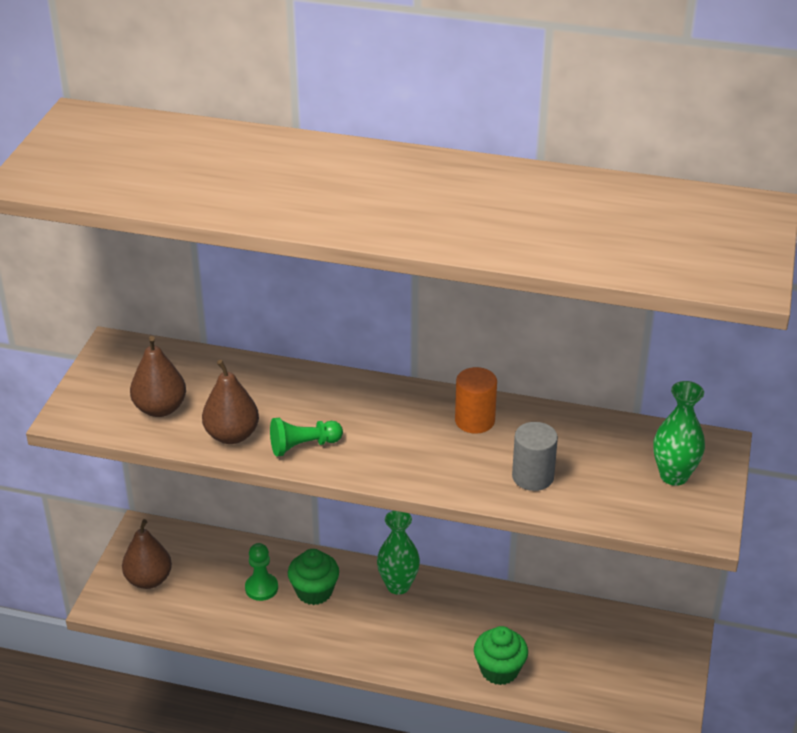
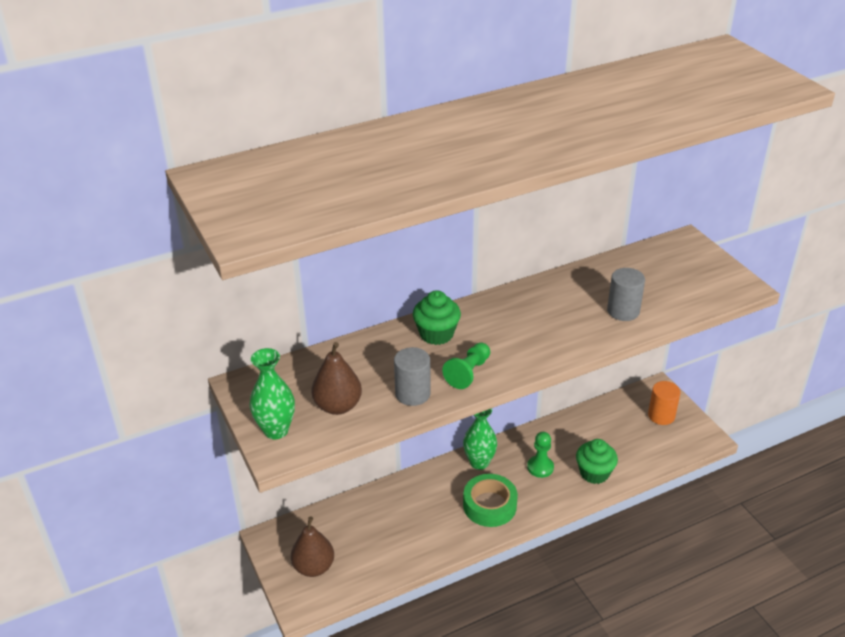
camera: 40 degrees left, 0 degrees up
(232, 435) = (412, 394): brown pear -> grey cylinder
(261, 588) = (397, 520): green pawn -> green pawn (540, 467)
(314, 591) = (433, 500): green cupcake -> green cupcake (436, 334)
(359, 631) = (489, 505): none -> green tape
(474, 420) = (546, 298): orange cylinder -> orange cylinder (661, 415)
(674, 476) = (690, 268): green vase -> green vase (276, 430)

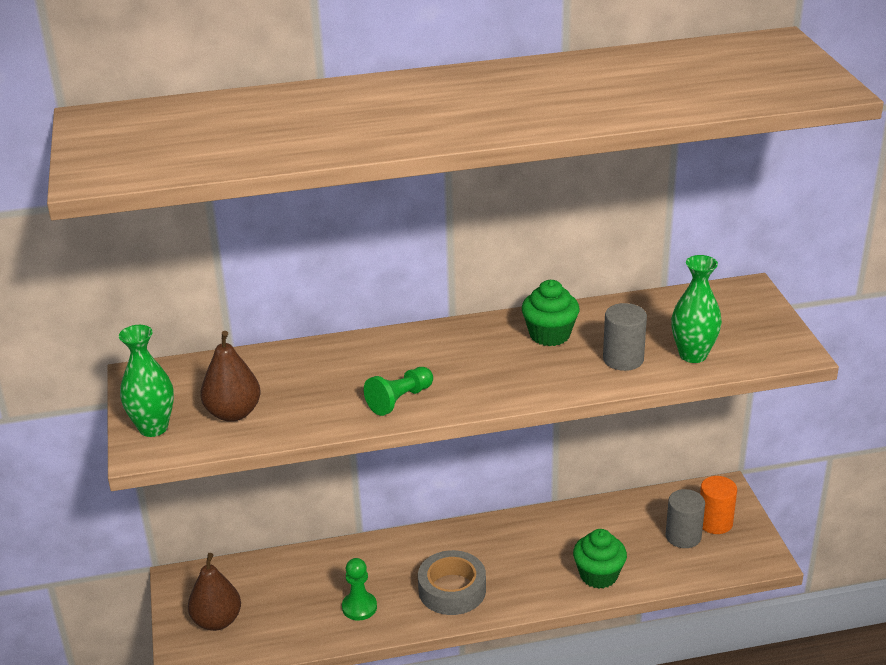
camera: 15 degrees right, 5 degrees down
(412, 394) = (324, 413): grey cylinder -> grey cylinder (683, 536)
(436, 334) = (384, 354): green cupcake -> green cupcake (549, 335)
(479, 462) = (460, 539): green vase -> green vase (693, 355)
(489, 505) = (452, 590): green tape -> grey tape
(540, 467) = (533, 557): green pawn -> green pawn (359, 607)

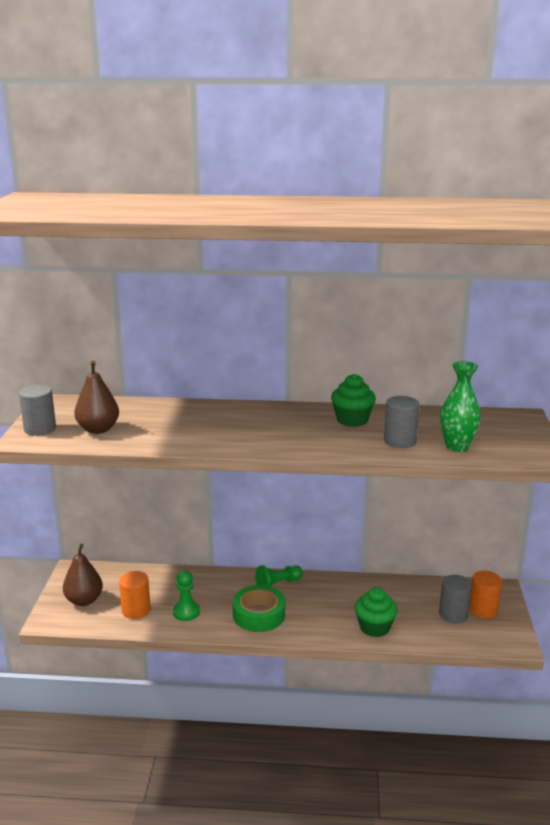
camera: 15 degrees right, 10 degrees down
(153, 428) = (40, 429): green vase -> grey cylinder
(293, 619) = (136, 610): none -> orange cylinder
(399, 400) = (218, 439): green pawn -> green pawn (278, 584)
(452, 590) = (259, 615): grey tape -> green tape

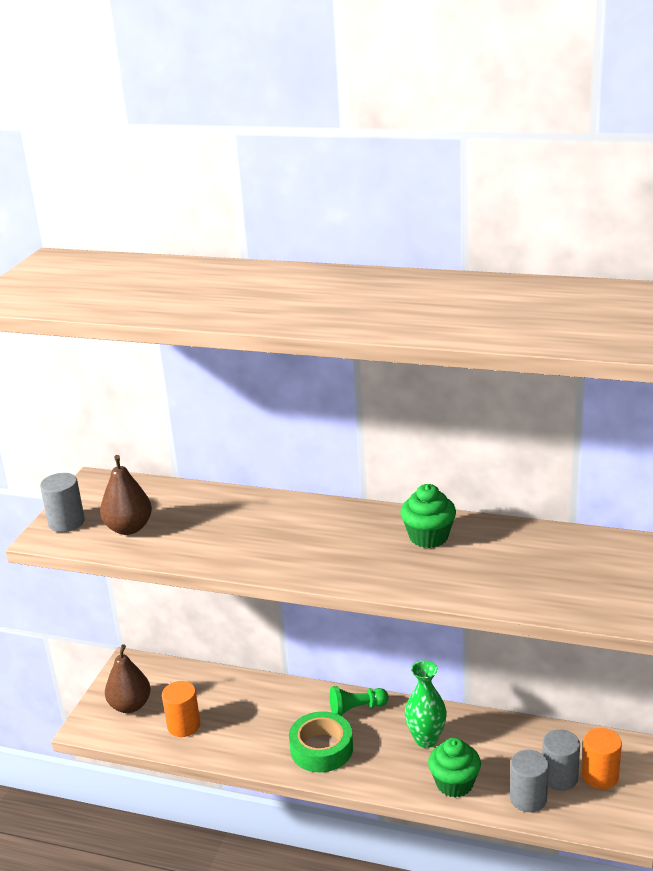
camera: 15 degrees right, 5 degrees up
(186, 612) = (239, 735): green pawn -> none
(400, 441) = (473, 576): grey cylinder -> grey cylinder (528, 798)
(457, 447) = (540, 592): green vase -> green vase (426, 739)

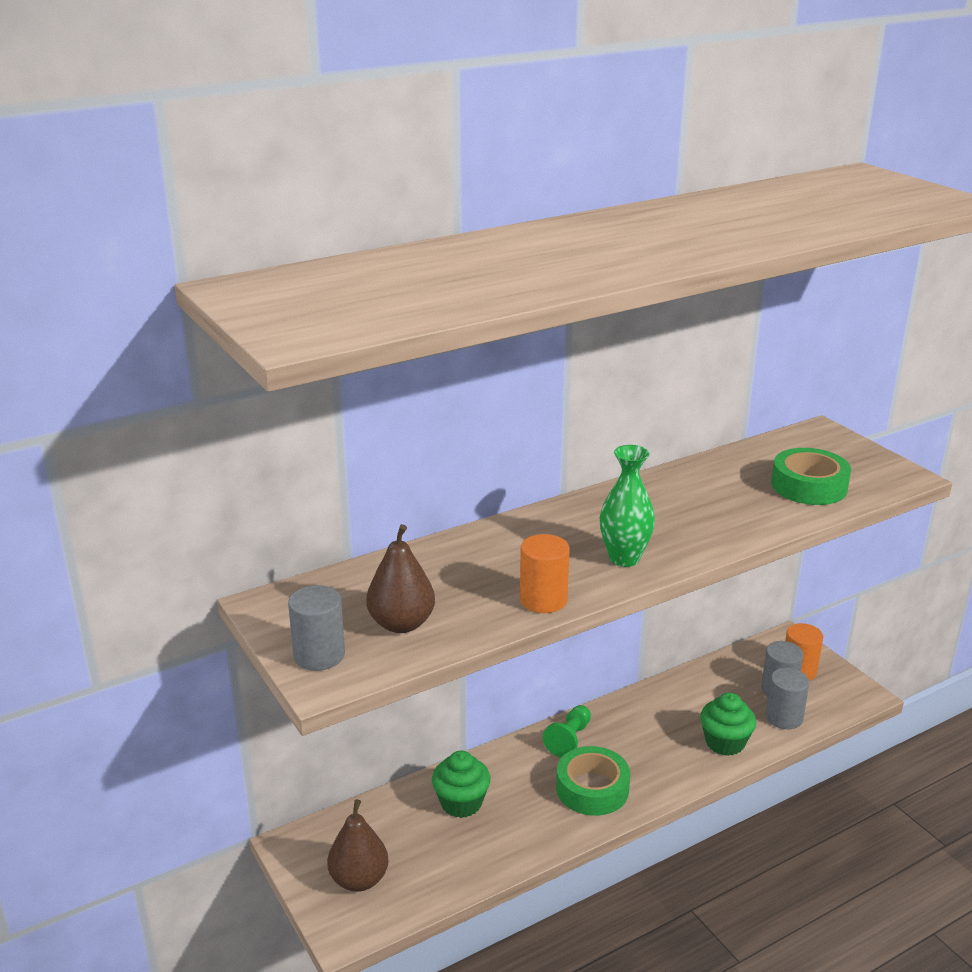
camera: 50 degrees left, 0 degrees up
(184, 725) = (443, 858): orange cylinder -> orange cylinder (543, 600)
(426, 739) = (655, 725): green vase -> green vase (624, 558)
(428, 537) = (673, 495): green cupcake -> green cupcake (461, 803)
(542, 582) = (809, 486): none -> green tape

